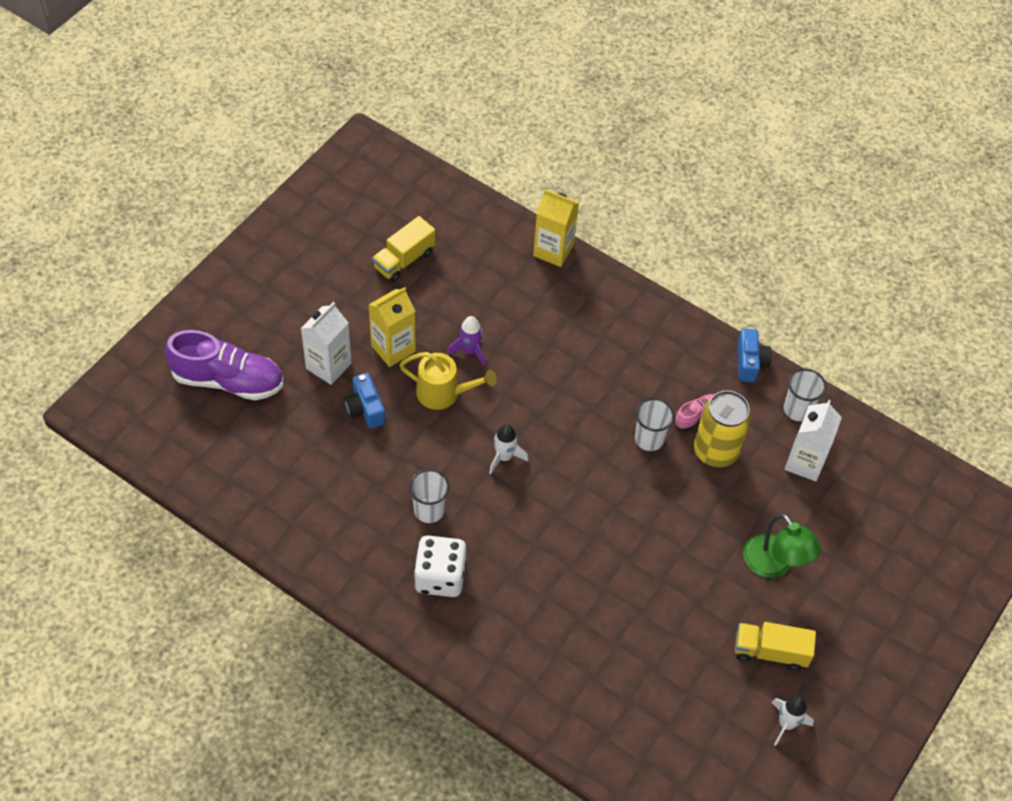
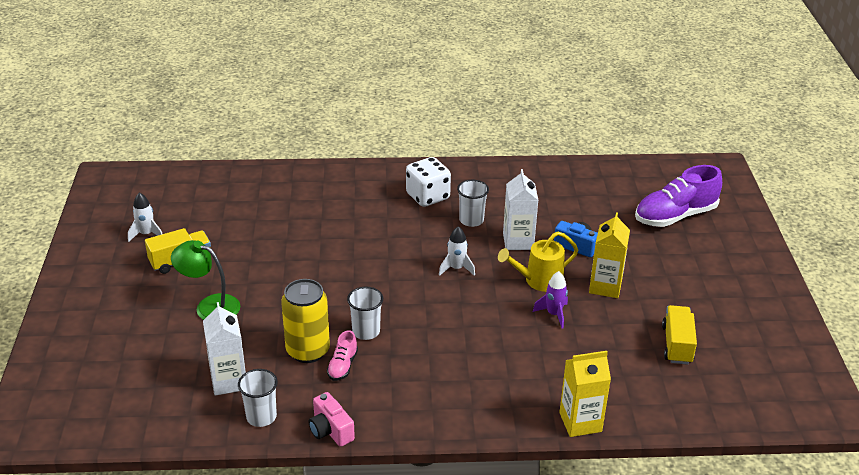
camera: 145 degrees right, 20 degrees down
(328, 366) = (630, 255): white carton -> white carton (518, 241)
(750, 363) = (330, 430): blue camera -> pink camera

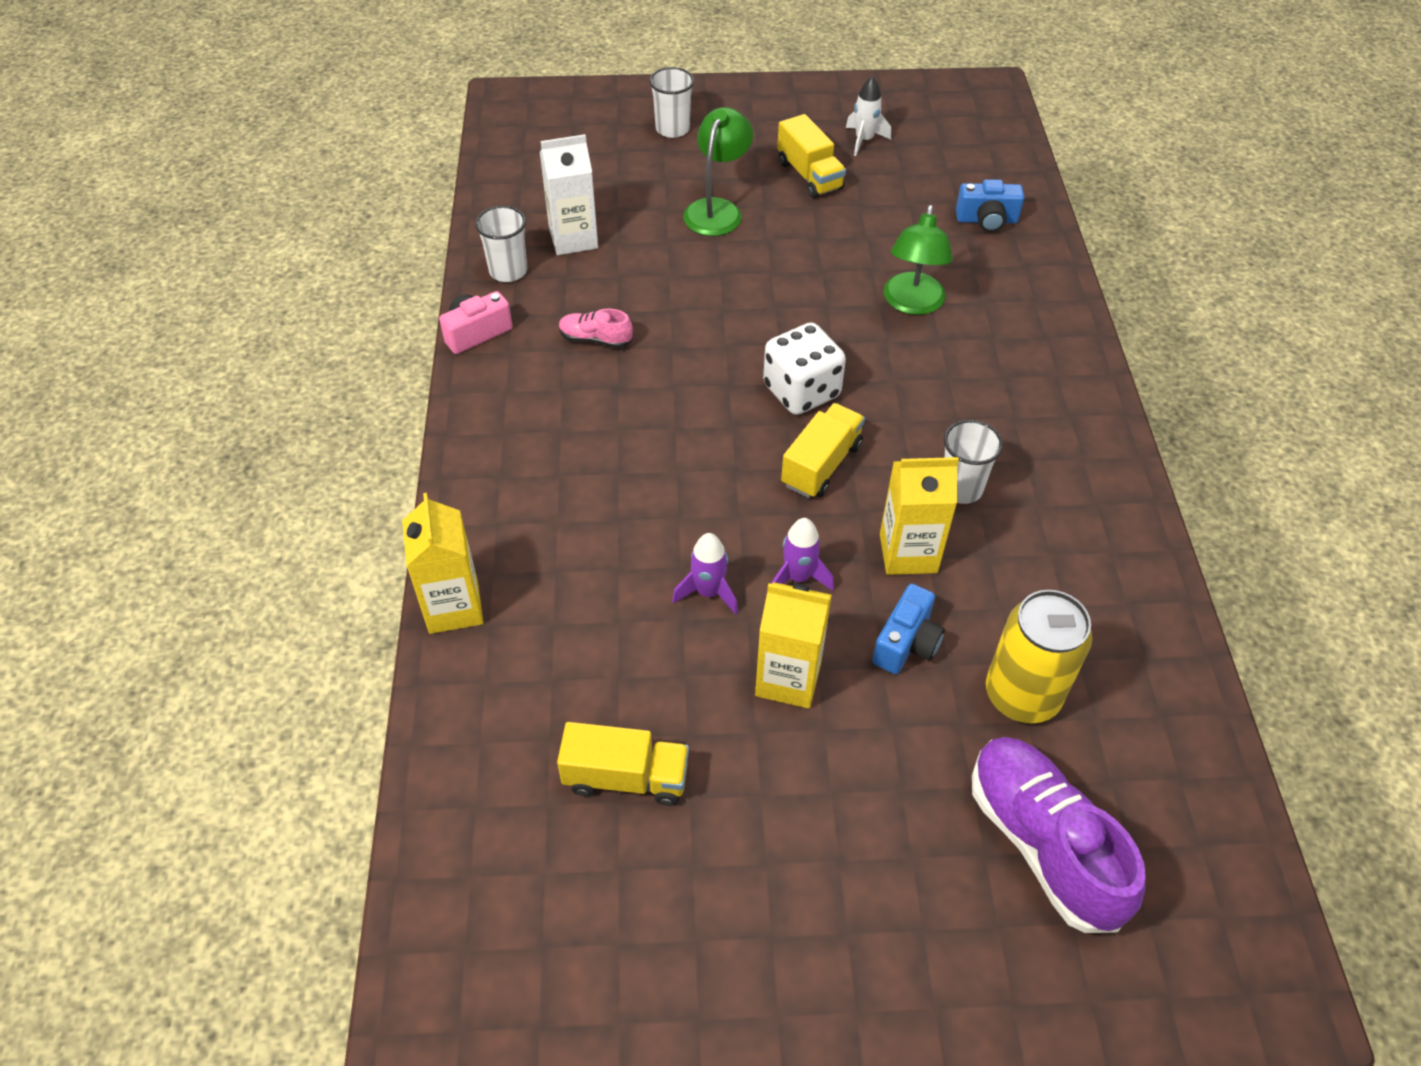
camera: 90 degrees right, 15 degrees up
(246, 191) = (986, 220): none -> blue camera
(308, 351) = (627, 304): yellow can -> yellow can (1022, 695)
(321, 225) = (912, 304): none -> green lamp
(366, 331) = (665, 360): white cup -> white cup (672, 129)
(427, 196) = (1020, 429): white dice -> white dice (801, 391)
(456, 268) = (821, 465): white rocket -> yellow truck
(518, 241) = (908, 553): white carton -> yellow carton
(539, 280) = (798, 577): yellow watering can -> purple rocket

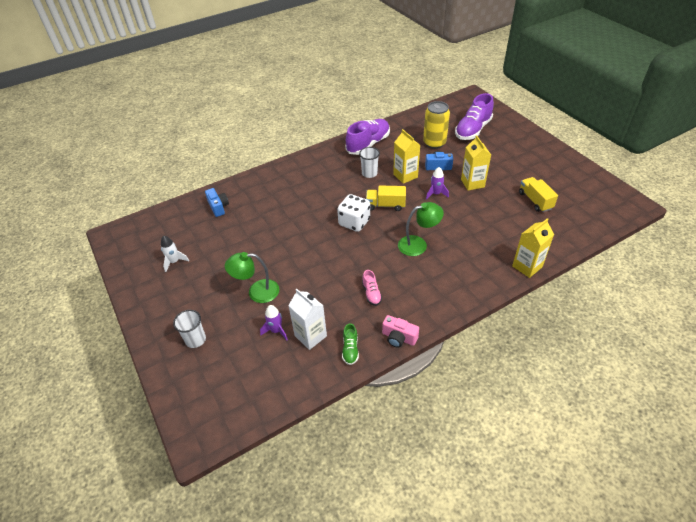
camera: 115 degrees left, 5 degrees down
(508, 271) = (350, 349): white cup -> green shoe
(708, 592) = (460, 210): purple rocket -> purple rocket (276, 331)
(809, 175) = (212, 270): yellow truck -> none
(912, 304) = (284, 211): green lamp -> green lamp (418, 244)
(1094, 541) = (368, 144): none -> purple shoe

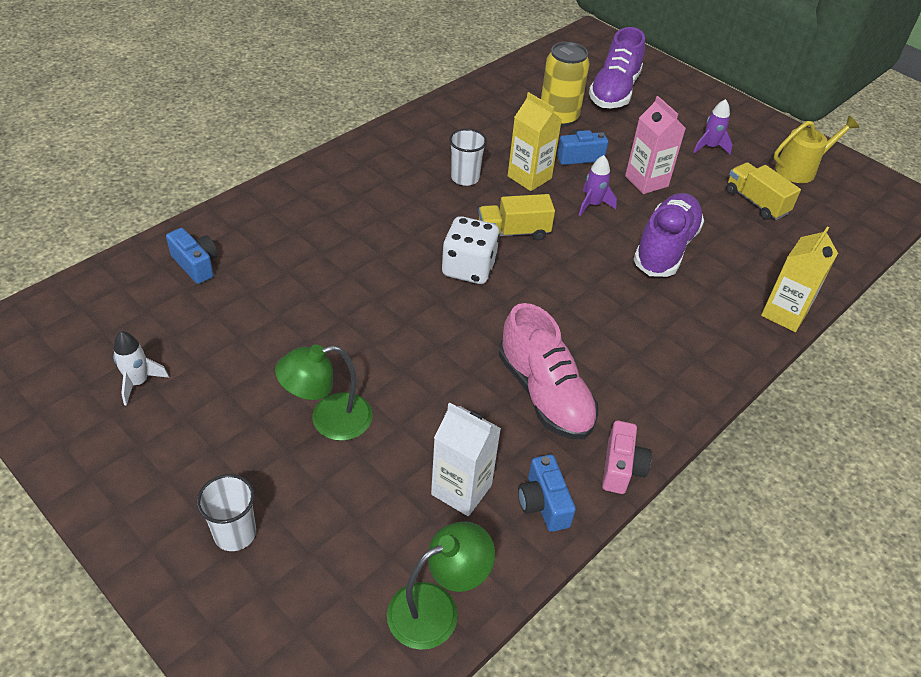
camera: 20 degrees left, 0 degrees up
(276, 331) = (392, 490): purple rocket -> purple rocket (709, 147)
(350, 349) = (543, 503): green shoe -> blue camera
(368, 144) = (444, 126): purple shoe -> purple shoe (665, 248)
(371, 293) = (545, 394): pink shoe -> pink shoe, size x2.08
(399, 338) = (621, 468): pink camera -> pink camera turned 90 degrees counterclockwise
(418, 244) = (594, 295): green lamp -> green lamp (436, 608)
(472, 183) = (646, 181): yellow carton -> pink carton
(571, 183) = (800, 169): none -> yellow watering can

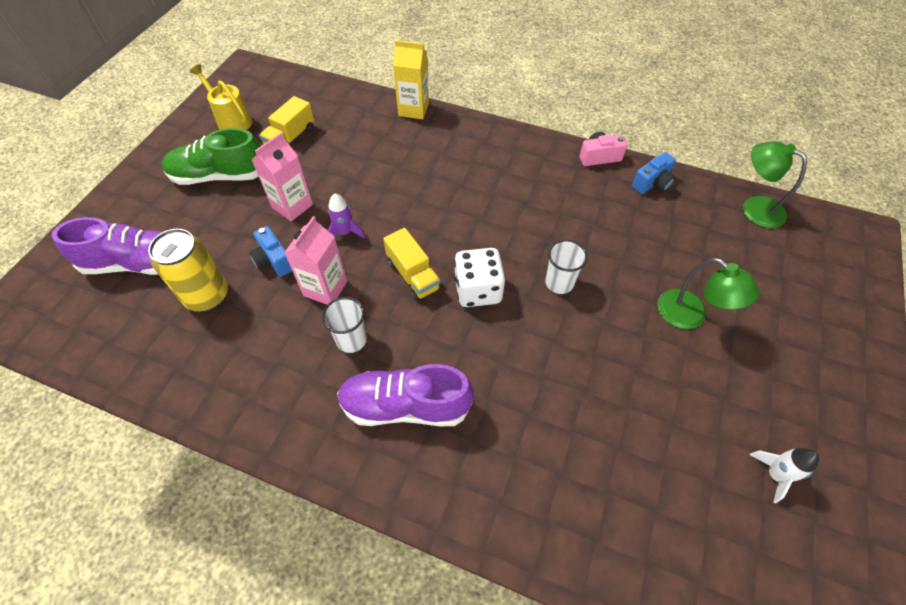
camera: 110 degrees left, 10 degrees up
(196, 265) = (621, 525): blue camera -> none
(235, 533) = (811, 325): white cup -> white cup (559, 283)
(461, 490) = (677, 223): white carton -> none
(529, 177) = (325, 288): yellow carton -> pink carton
(545, 394) = (571, 205): pink shoe -> none
(665, 248) = (378, 177): purple shoe -> purple shoe (405, 406)
(709, 147) = (219, 176): purple rocket -> green shoe

